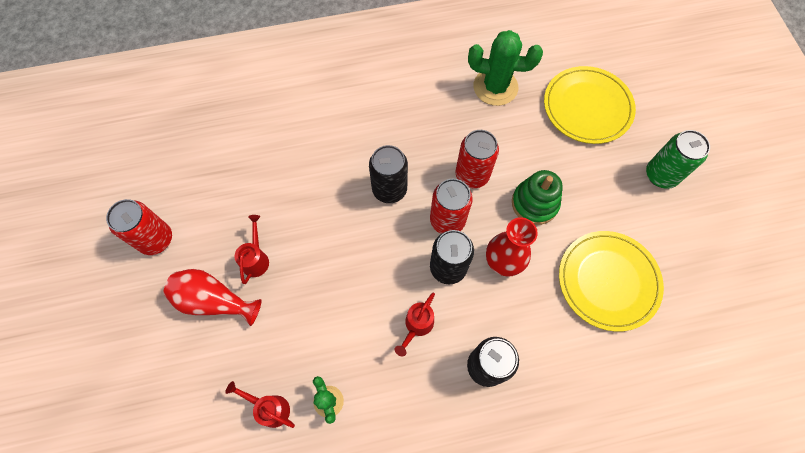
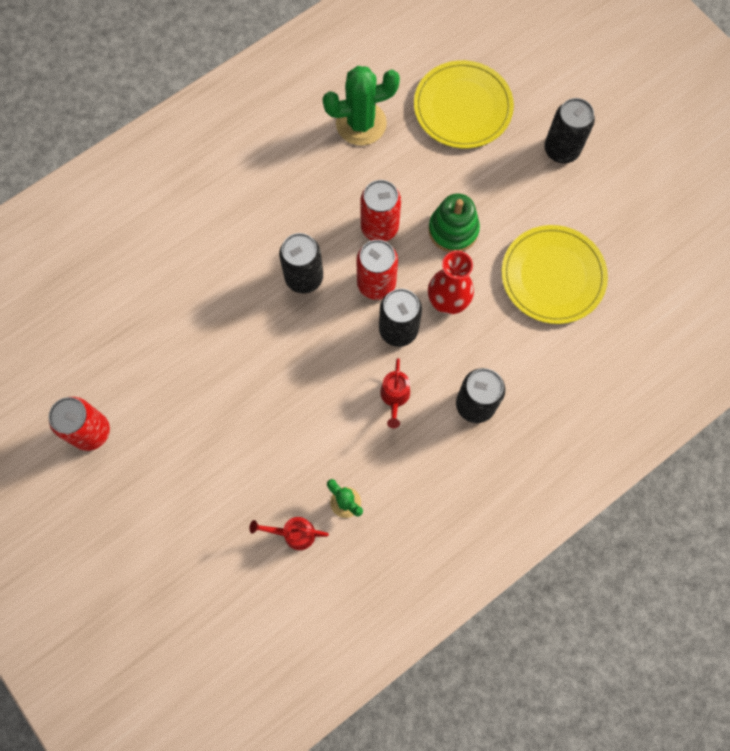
camera: 25 degrees left, 5 degrees up
(214, 301) = (186, 463): red vase -> none
(256, 259) = (205, 405): red watering can -> none
(661, 175) = (561, 150): green can -> black can

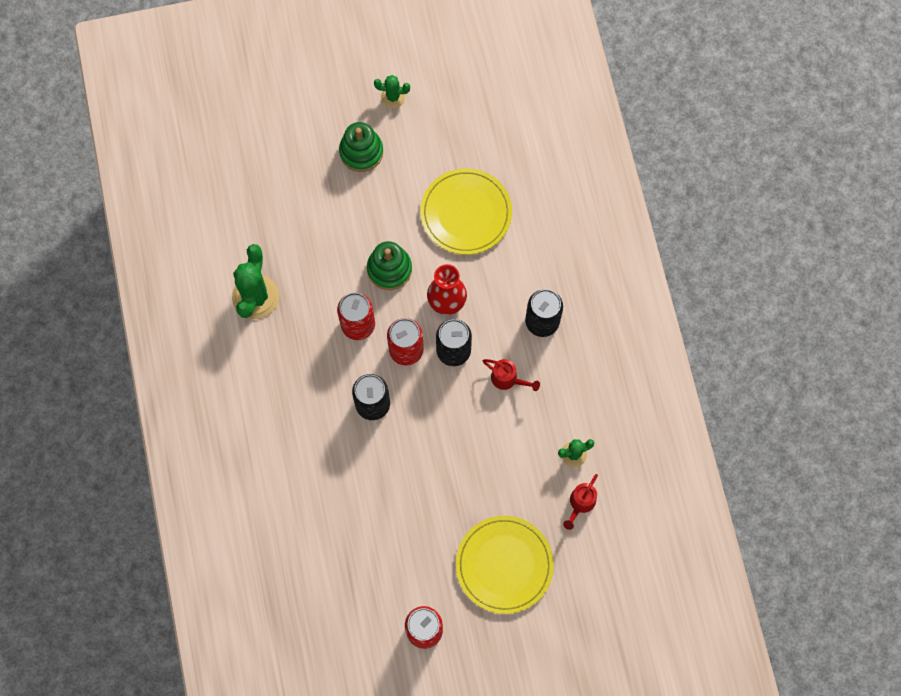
camera: 65 degrees left, 0 degrees up
(462, 107) = (283, 209): yellow plate -> yellow plate (504, 565)
(561, 150) = (361, 152): black can -> green stacking toy
(637, 152) = (393, 97): none -> green cactus

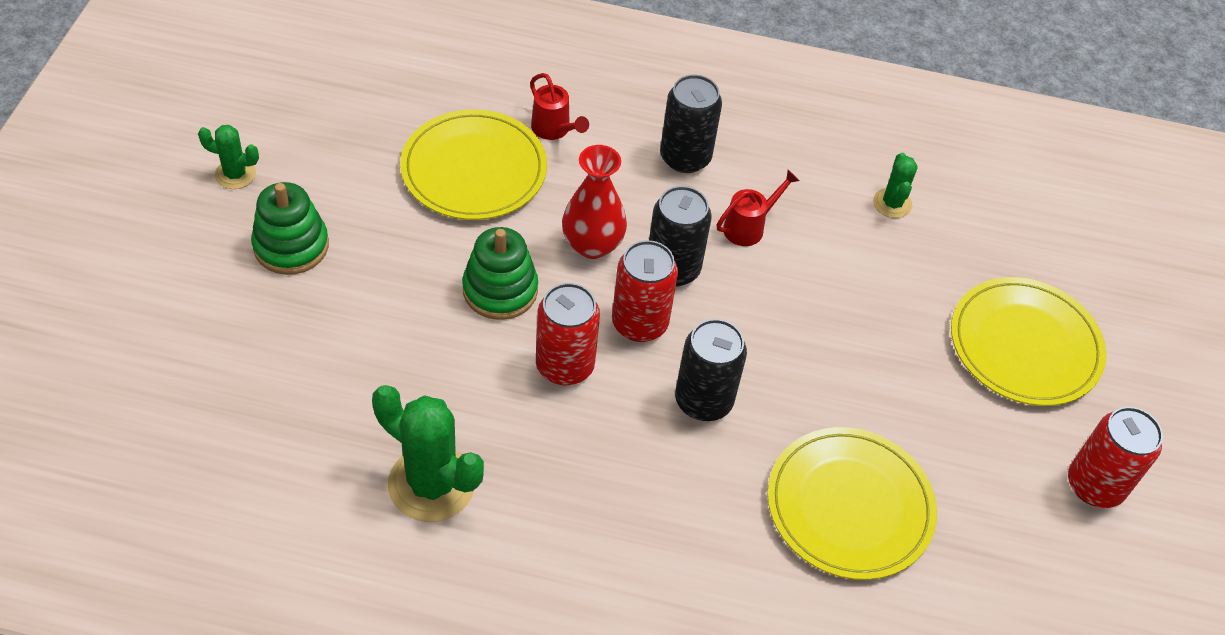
camera: 70 degrees left, 20 degrees down
(345, 504) = (849, 506): none -> yellow plate
(393, 97) = (235, 174): green cactus -> green cactus turned 75 degrees clockwise
(580, 503) = (966, 225): red watering can -> red watering can (554, 129)

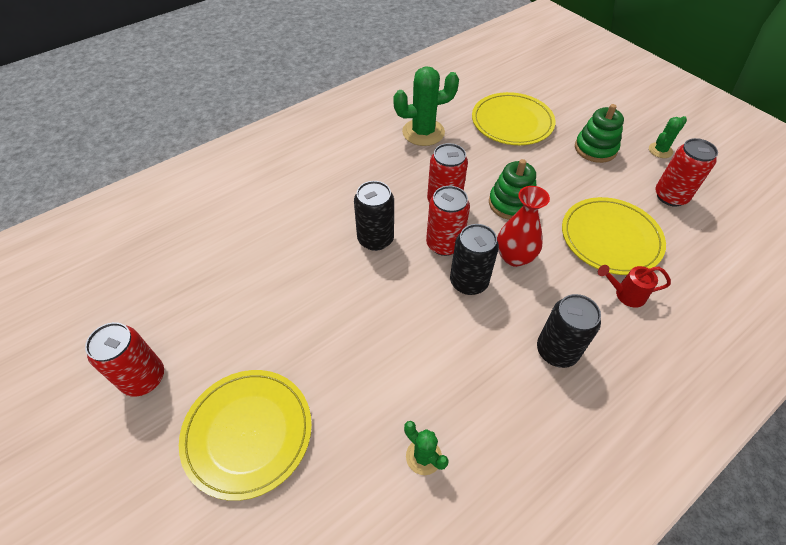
camera: 135 degrees right, 0 degrees up
(338, 137) = (670, 196): none -> red can
(748, 227) = (470, 343): red watering can -> none
(849, 506) = (265, 255): yellow plate -> yellow plate (512, 122)

